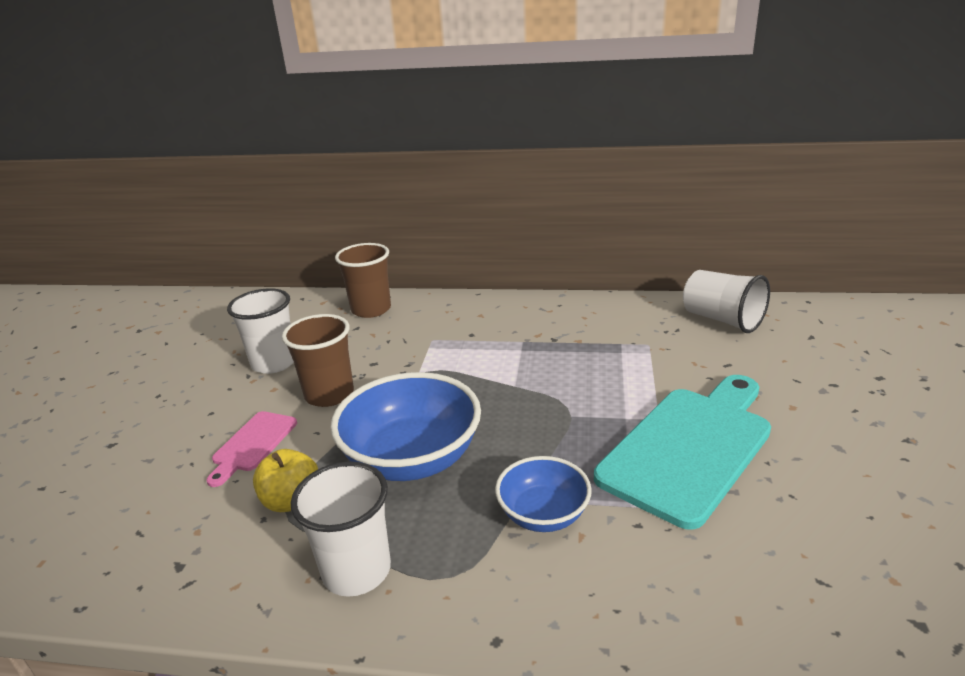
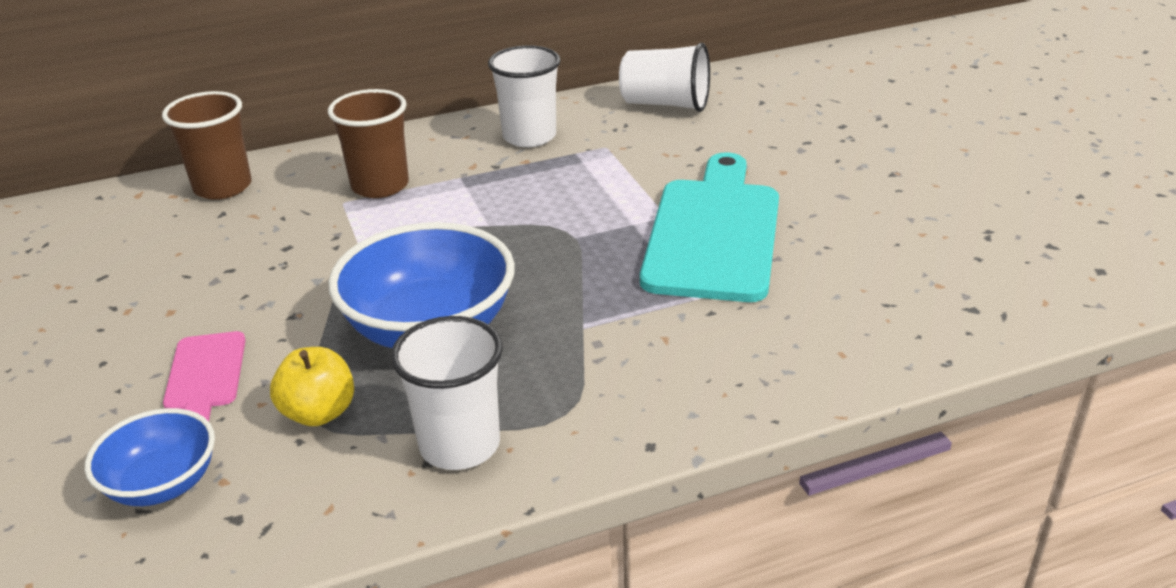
camera: 30 degrees left, 5 degrees up
(274, 363) = (139, 283): white cup -> white cup (529, 136)
(329, 394) = (259, 296): brown cup -> brown cup (380, 186)
(543, 514) = (615, 333): blue bowl -> blue bowl (163, 484)

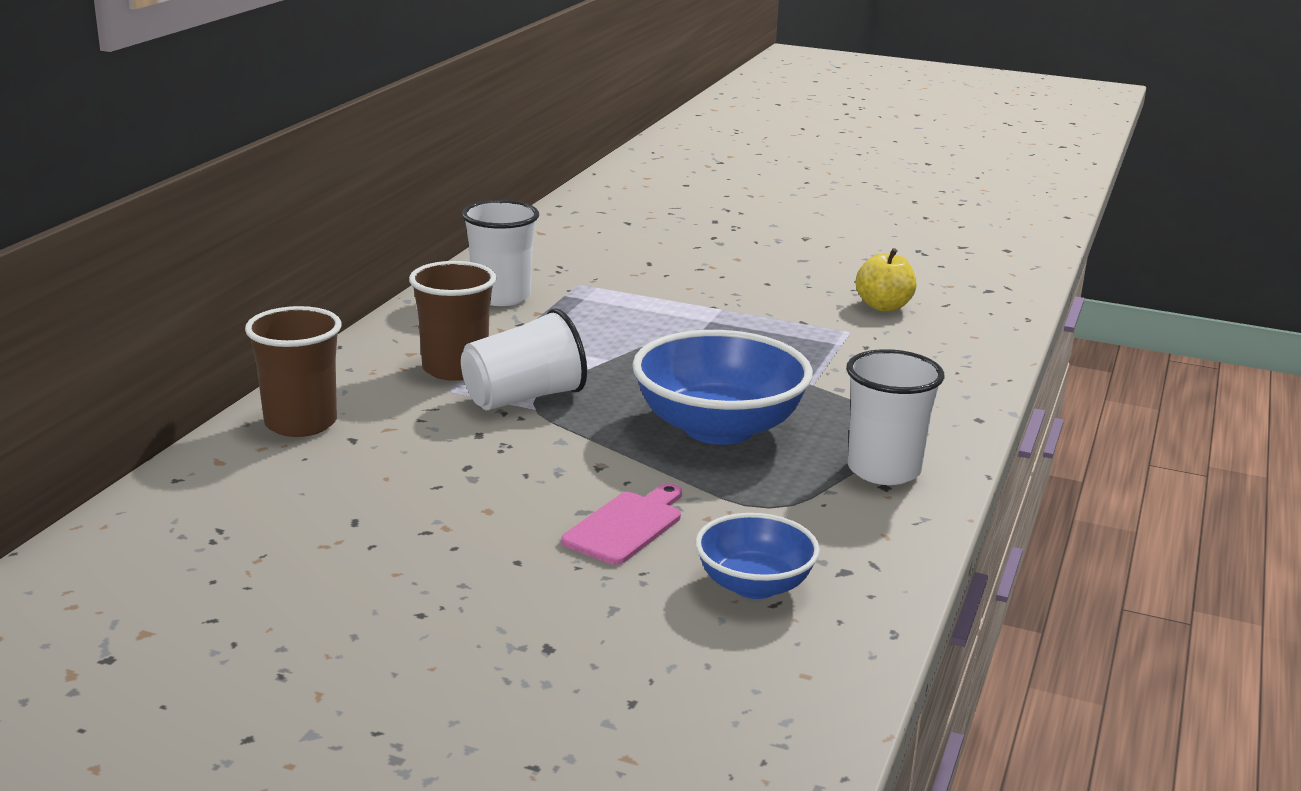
camera: 50 degrees left, 10 degrees down
(205, 376) = (626, 526): pink cutting board -> pink cutting board turned 90 degrees counterclockwise
(319, 413) = (760, 501): yellow apple -> yellow apple (883, 306)
(665, 104) = (560, 244): white cup -> white cup (523, 398)
(714, 233) = (773, 306): turquoise cutting board -> none

